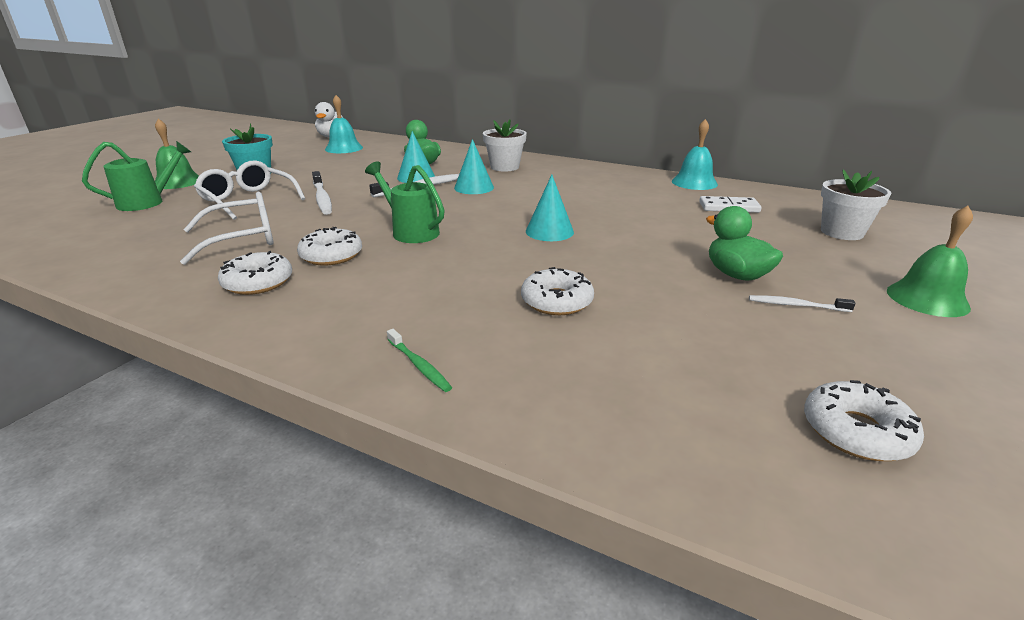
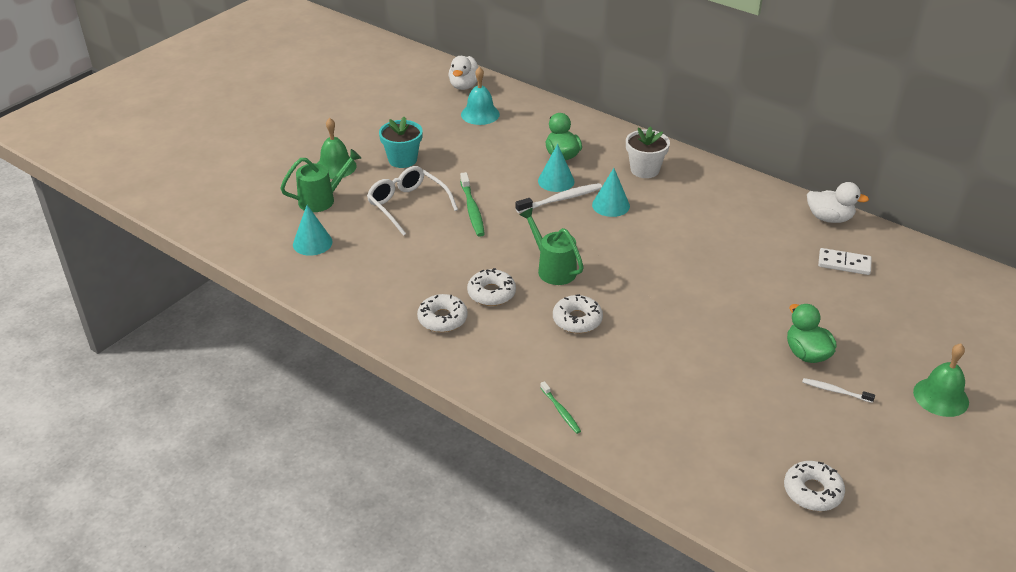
camera: 10 degrees right, 10 degrees up
(243, 239) = (417, 263): white glasses -> none
(322, 198) = (472, 209): white toothbrush -> green toothbrush
(549, 231) = (670, 282): turquoise cone -> turquoise cone (312, 243)
(556, 301) = (659, 365): white donut -> white donut (577, 320)
(694, 182) = (829, 218): turquoise bell -> white duck
(842, 232) = (927, 312): white flower pot -> none

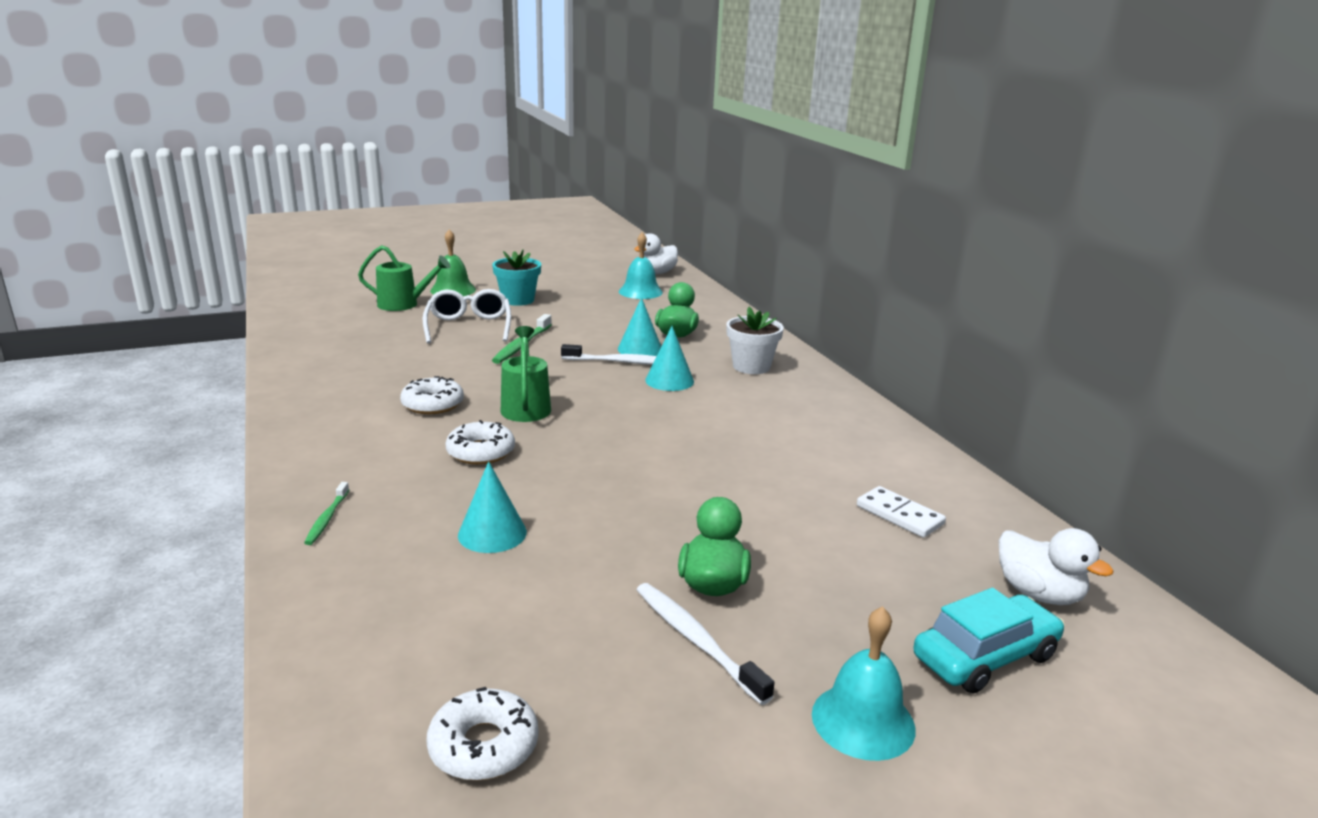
camera: 30 degrees right, 15 degrees down
(312, 243) = (344, 326): turquoise cone -> turquoise cone (492, 533)
(442, 319) = (353, 406): white donut -> none
(829, 218) = (936, 468): white duck -> white duck (1038, 594)
(835, 391) = (697, 641): white toothbrush -> white toothbrush, size x1.66
(941, 397) = (863, 721): green bell -> turquoise bell
(956, 337) = (985, 657): none -> turquoise car

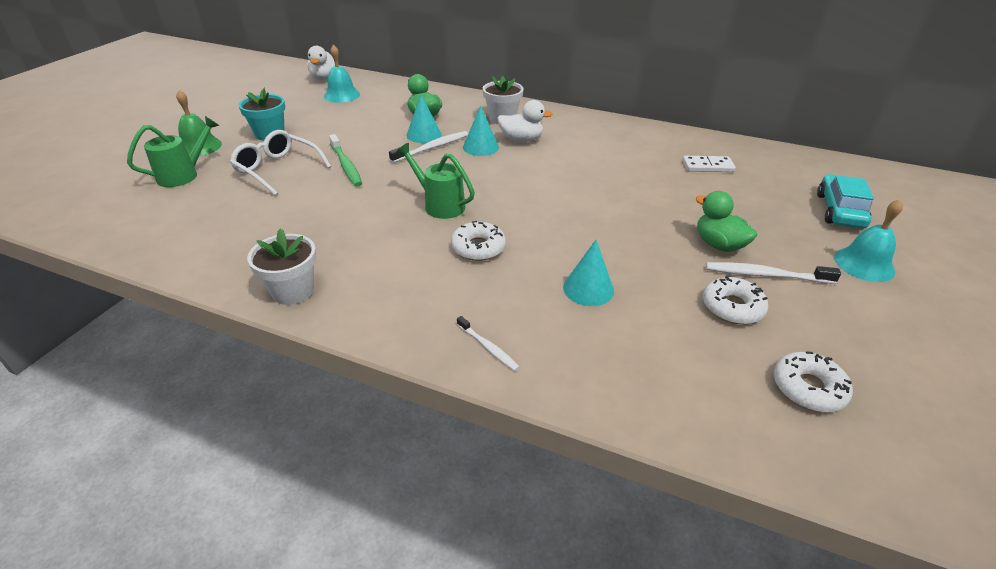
camera: 45 degrees left, 15 degrees up
(304, 408) = (293, 291): none -> white flower pot
(327, 518) = (488, 347): green toothbrush -> white toothbrush
(432, 404) = (379, 235): white donut -> white donut (732, 307)
(1038, 594) = (803, 173): white duck -> white duck (521, 140)

